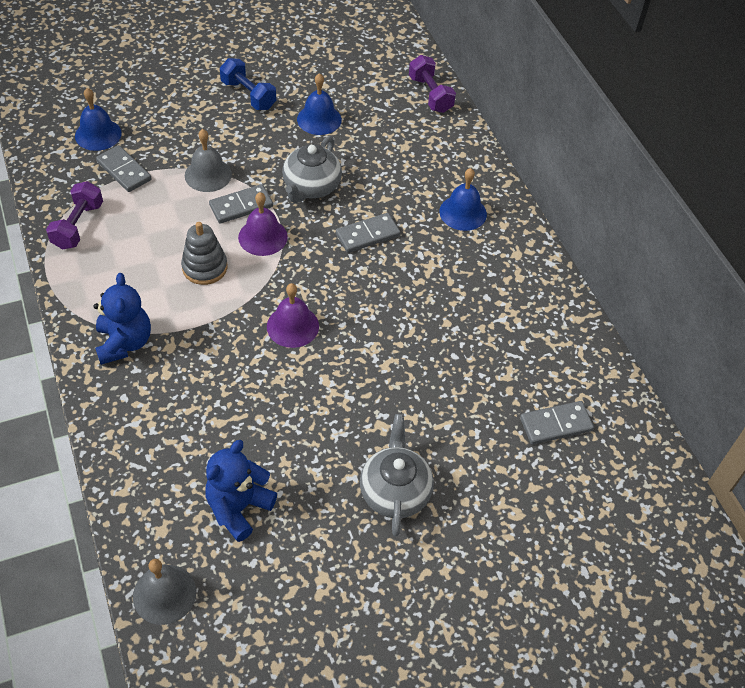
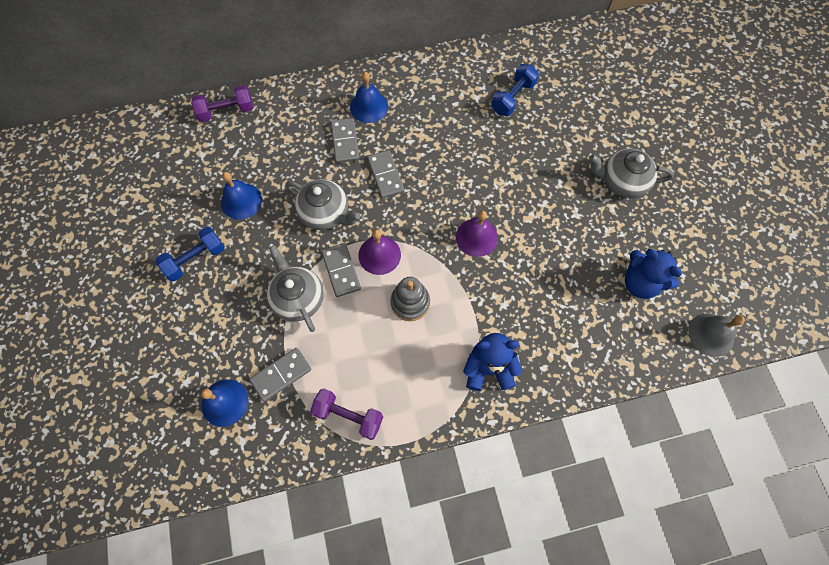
camera: 80 degrees left, 15 degrees up
(208, 174) = (298, 298): grey bell -> grey teapot
(510, 359) = (513, 98): none -> blue dumbbell
(556, 424) = (567, 80): grey domino -> grey domino (345, 142)

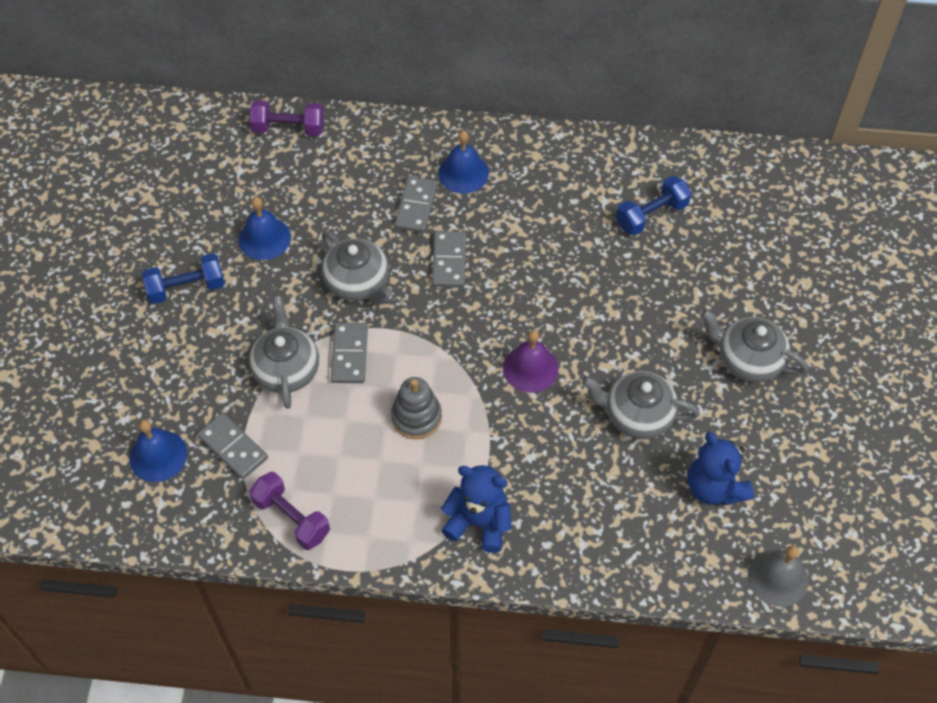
camera: 20 degrees right, 10 degrees down
(281, 375) = (233, 447): grey domino -> grey domino turned 60 degrees clockwise
(379, 255) = (403, 351): purple bell -> none
(565, 247) = (637, 415): none -> grey teapot

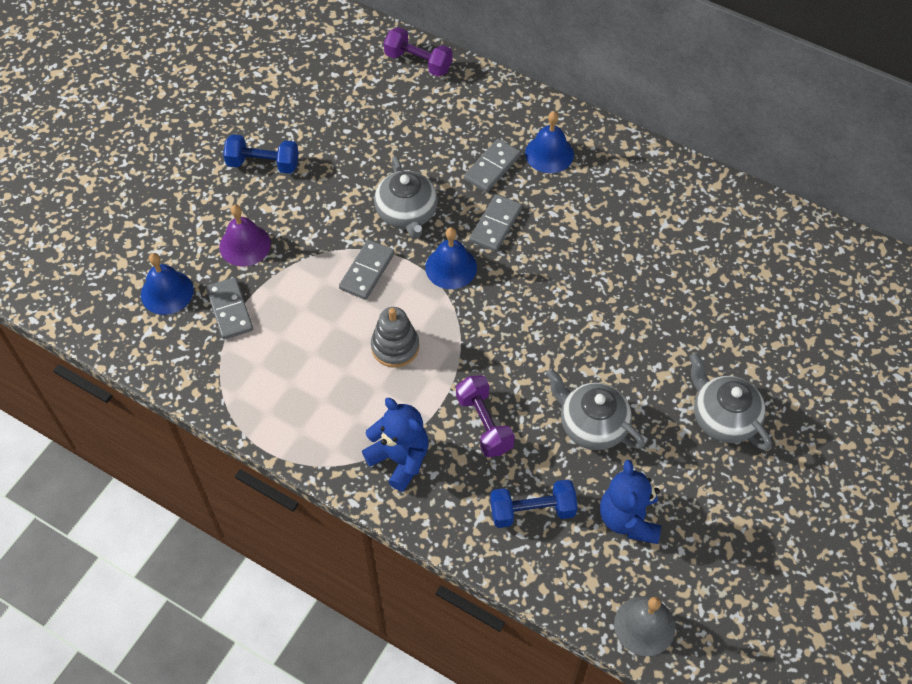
camera: 25 degrees right, 0 degrees up
(264, 238) = (349, 147): blue bell -> blue bell (451, 267)
(286, 369) = (308, 262): grey teapot -> none
(291, 518) = (245, 388): purple dumbbell -> purple dumbbell (484, 424)
(530, 368) = (517, 345): purple bell -> purple bell (245, 245)
(651, 215) = (701, 253): blue dumbbell -> blue dumbbell (532, 511)

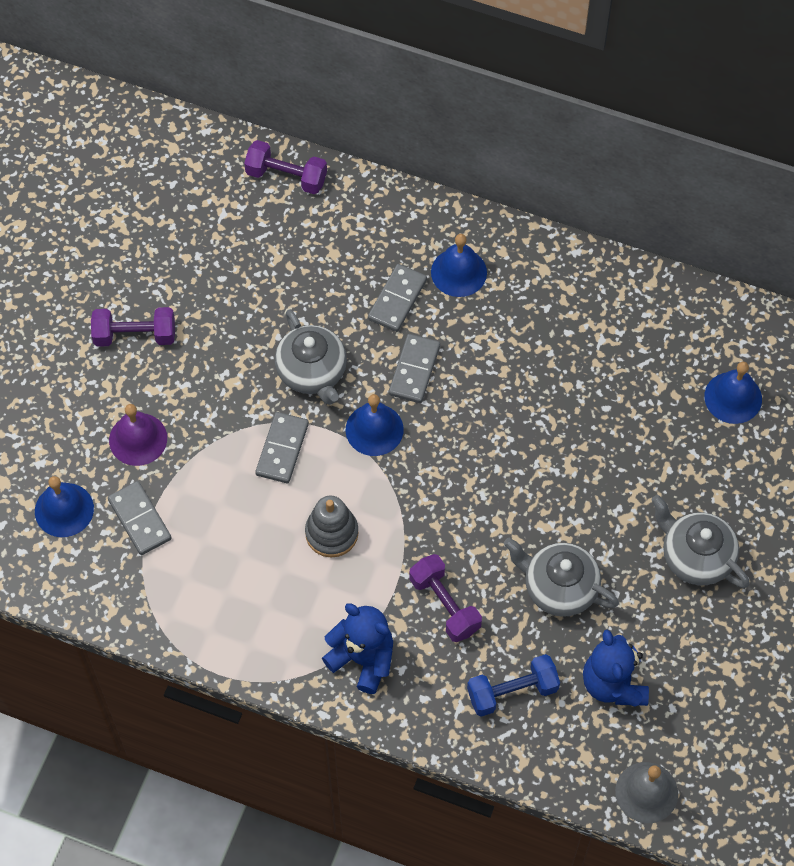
camera: 10 degrees left, 5 degrees up
(263, 164) = (135, 335): blue dumbbell -> purple dumbbell
(776, 288) = (733, 397): none -> blue bell

